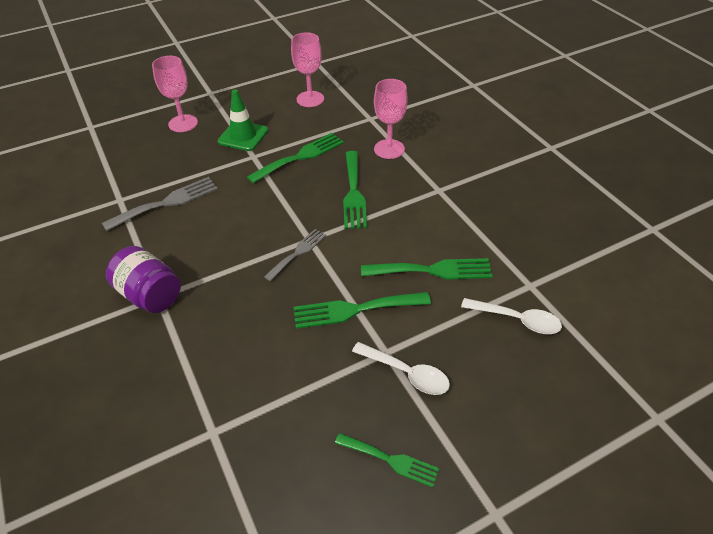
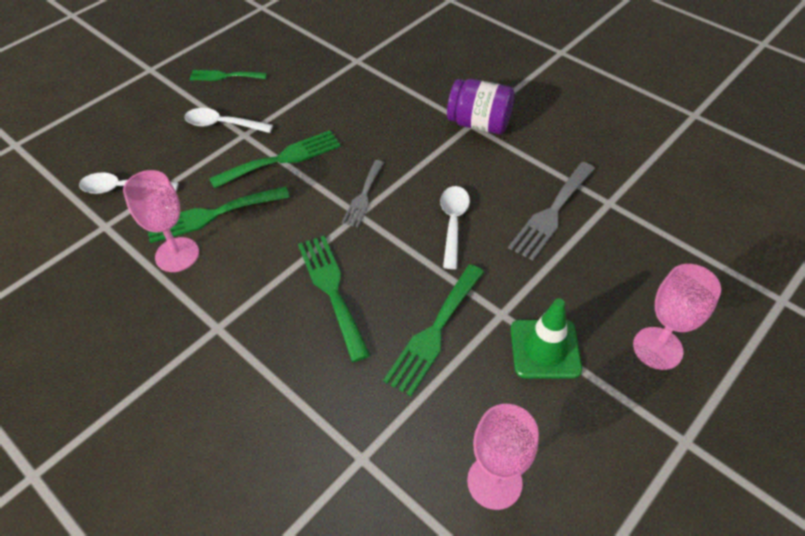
camera: 160 degrees right, 5 degrees up
(242, 214) = (453, 223): none -> white spoon
(389, 149) = (307, 388): pink goblet -> pink goblet (177, 255)

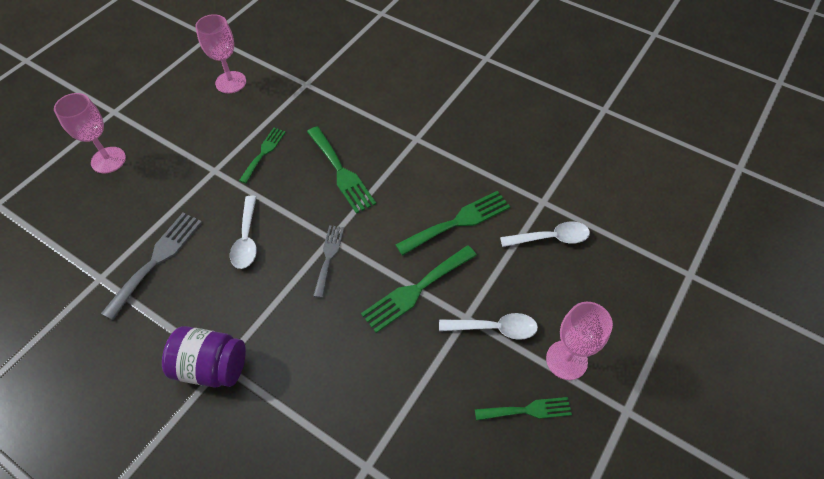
camera: 170 degrees right, 5 degrees up
(177, 255) = (470, 185): pink goblet -> pink goblet (566, 360)
(434, 332) = (264, 152): green fork -> green fork, size x0.64
(545, 349) = (187, 151): green traffic cone -> none

